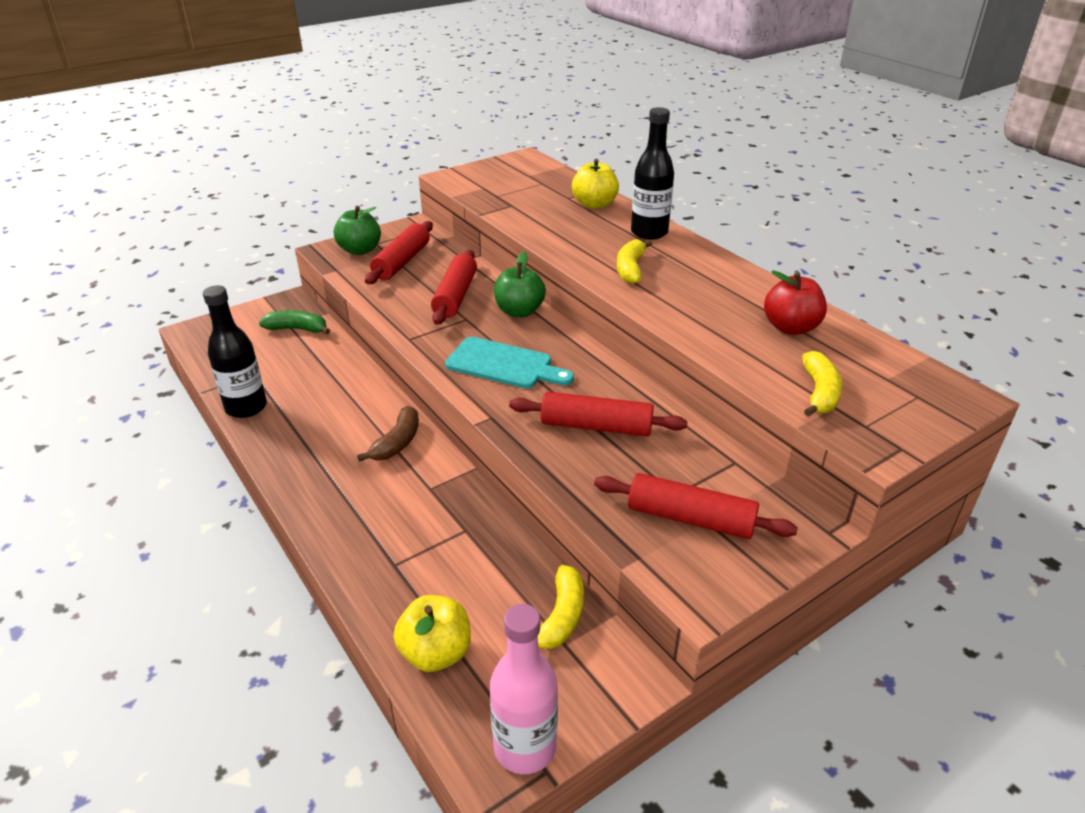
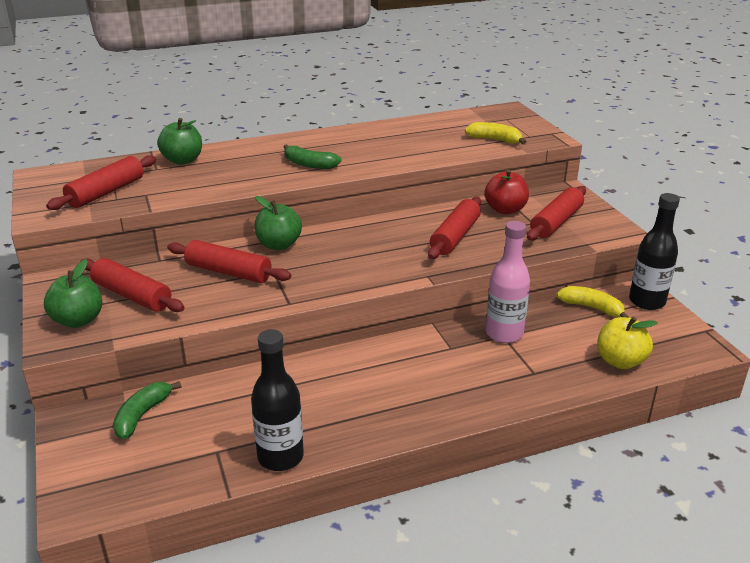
camera: 75 degrees left, 5 degrees down
(397, 443) = (384, 360): brown banana -> none
(504, 365) = (358, 262): turquoise cutting board -> none
(506, 189) = (106, 192): none -> red rolling pin
(525, 747) = (690, 335): pink bottle -> pink bottle (504, 333)
(594, 204) = (183, 160): yellow apple -> green apple
(631, 269) = (309, 164): yellow banana -> green banana
(649, 232) = (255, 149): black bottle -> black bottle (647, 301)
(790, 327) = (421, 132): red apple -> red apple (505, 210)

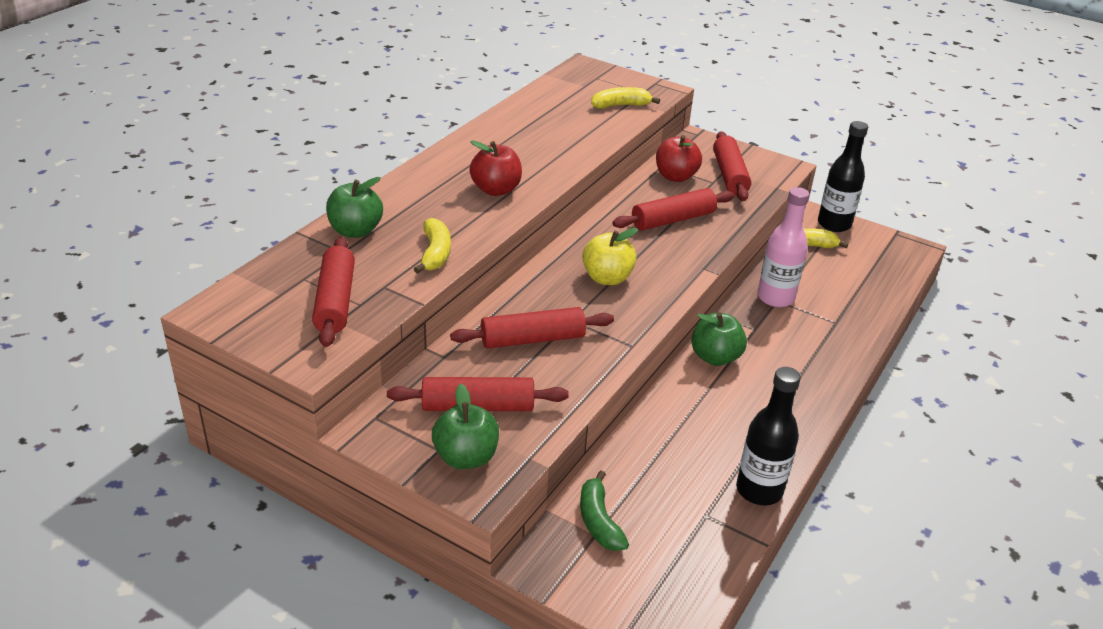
camera: 40 degrees left, 5 degrees up
(206, 187) = (435, 253): none -> yellow banana
(279, 245) = (535, 290): green apple -> green apple (715, 357)
(309, 164) = (496, 190): green banana -> red apple
(455, 236) = (673, 220): red rolling pin -> red rolling pin turned 75 degrees clockwise
(620, 361) = (876, 285): yellow apple -> yellow apple (607, 278)

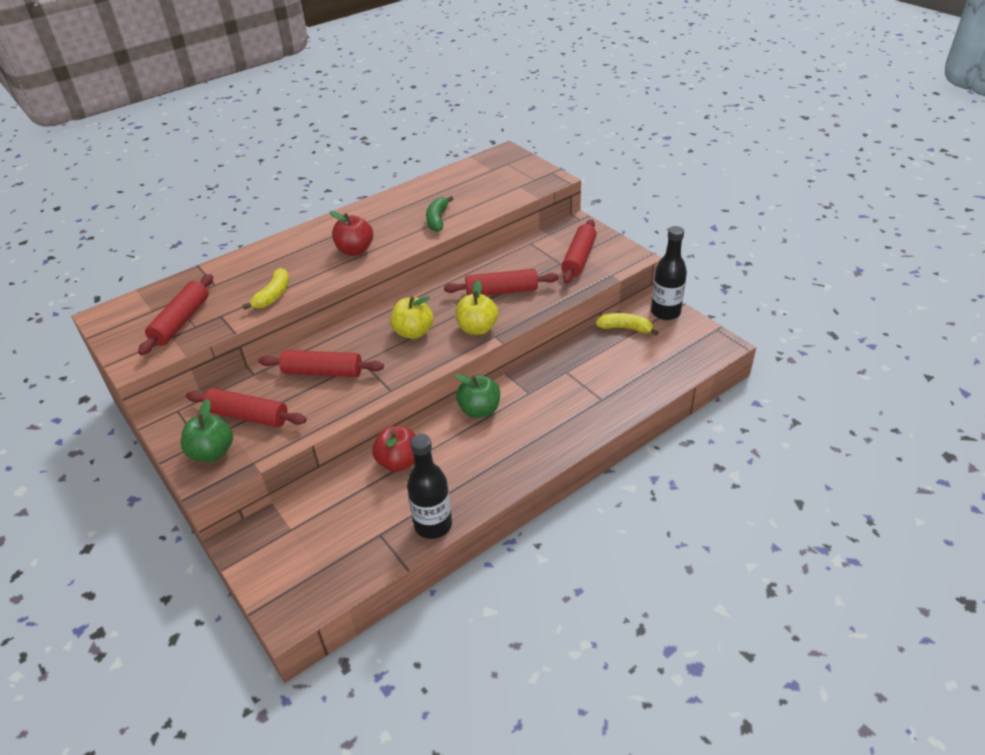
camera: 25 degrees right, 5 degrees up
(355, 231) = (234, 270): green apple -> none
(599, 521) = (300, 520): green banana -> green banana (437, 219)
(621, 105) = (507, 189): yellow banana -> none
(675, 176) = (532, 254): red apple -> red apple (399, 462)
(678, 263) = (477, 328): none -> yellow apple
(775, 298) = (565, 369): pink bottle -> none

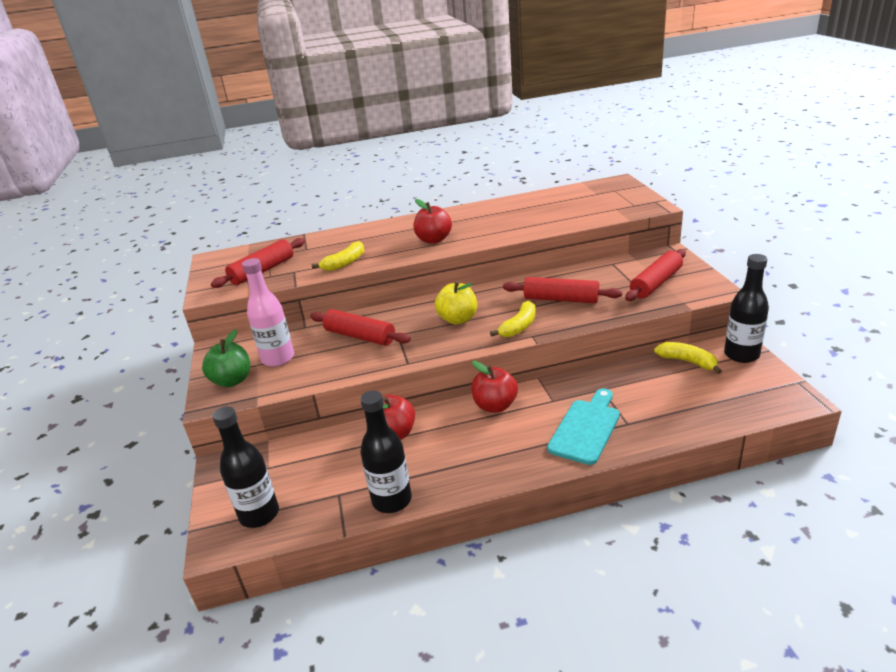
camera: 25 degrees right, 10 degrees down
(248, 416) = (278, 358): red rolling pin -> pink bottle
(312, 576) = (259, 514): none -> black bottle
(437, 219) = (521, 226): green banana -> none
(477, 328) = (519, 326): yellow apple -> yellow banana
(479, 410) = (495, 405): green apple -> red apple
(569, 412) = (586, 428): none -> turquoise cutting board

